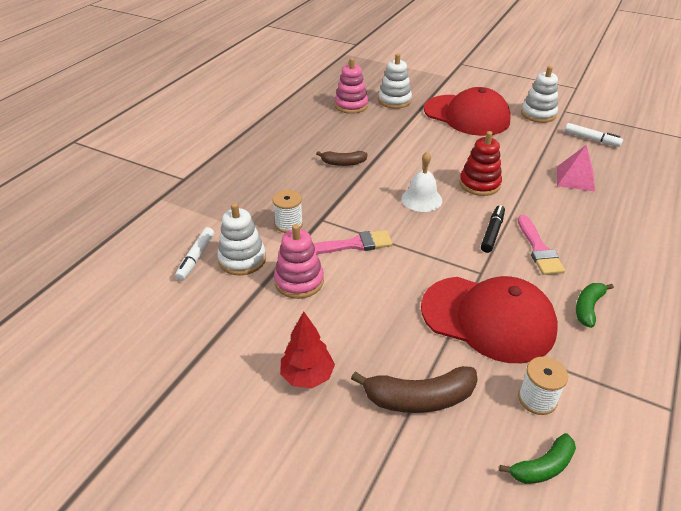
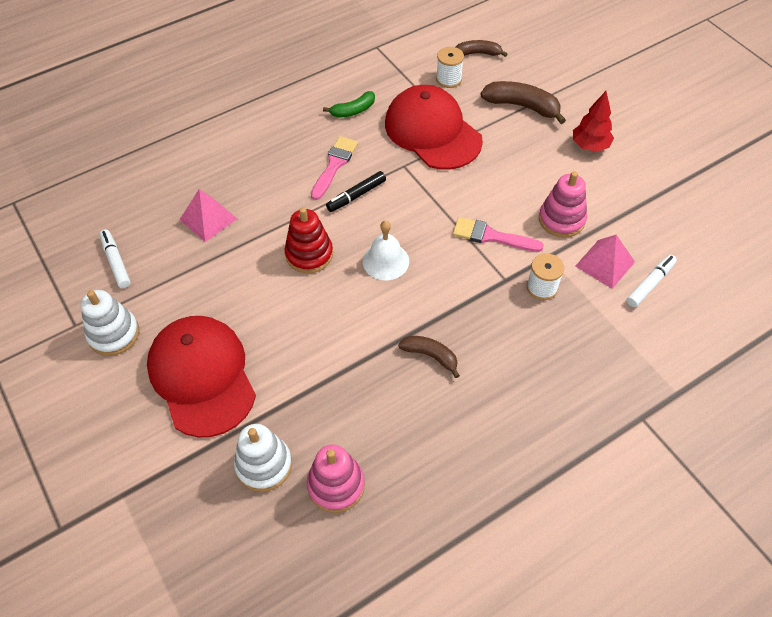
camera: 150 degrees left, 15 degrees up
(242, 259) = (605, 263): white stacking toy -> pink pyramid
(543, 467) = (478, 53): green banana -> brown banana

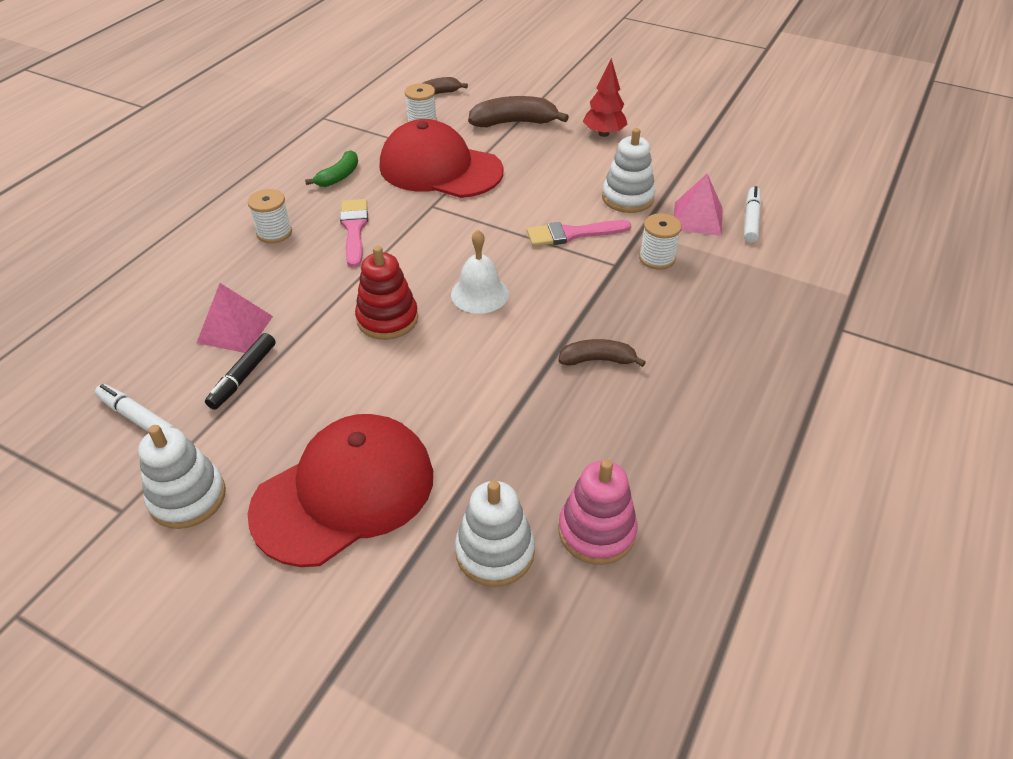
camera: 30 degrees left, 10 degrees down
(202, 376) = (344, 492): red cap -> red cap turned 105 degrees clockwise
(278, 146) = (274, 233): none -> white spool
(356, 195) = (400, 248): black marker -> black marker (243, 376)
(561, 219) = (627, 198): pink stacking toy -> white stacking toy

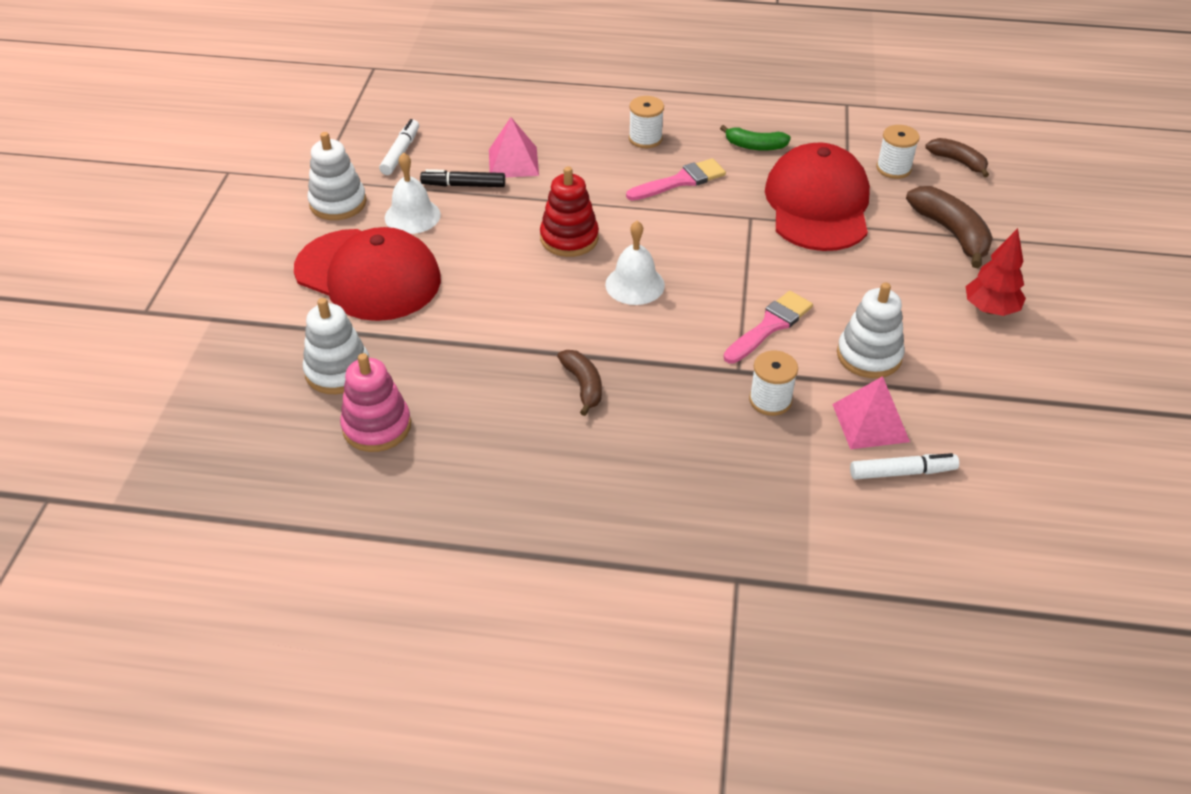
camera: 70 degrees right, 0 degrees up
(265, 431) = (412, 216): none -> white bell
(572, 234) = (770, 326): pink brush -> pink brush turned 75 degrees clockwise

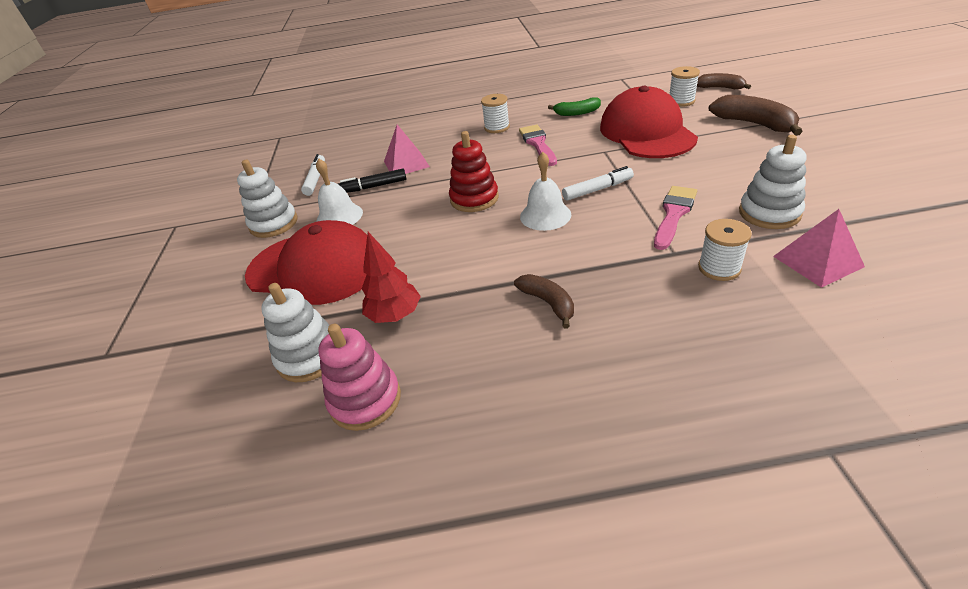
camera: 10 degrees left, 5 degrees down
(680, 181) = (538, 144): pink brush -> pink brush turned 60 degrees counterclockwise
(902, 472) = (884, 293): white marker -> white marker (597, 189)
(990, 309) = (828, 159): red tree -> red tree (395, 315)

